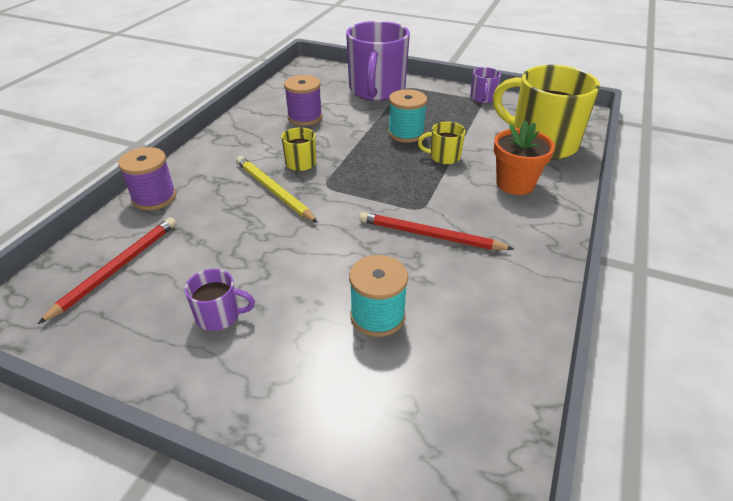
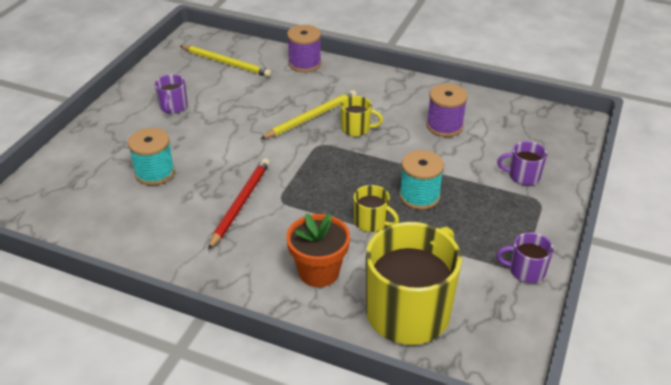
camera: 90 degrees right, 0 degrees up
(117, 268) = (226, 63): red pencil -> yellow pencil
(376, 90) = (523, 176): purple mug -> purple mug, size x0.45
(444, 157) = (371, 222): yellow mug -> yellow mug turned 120 degrees clockwise

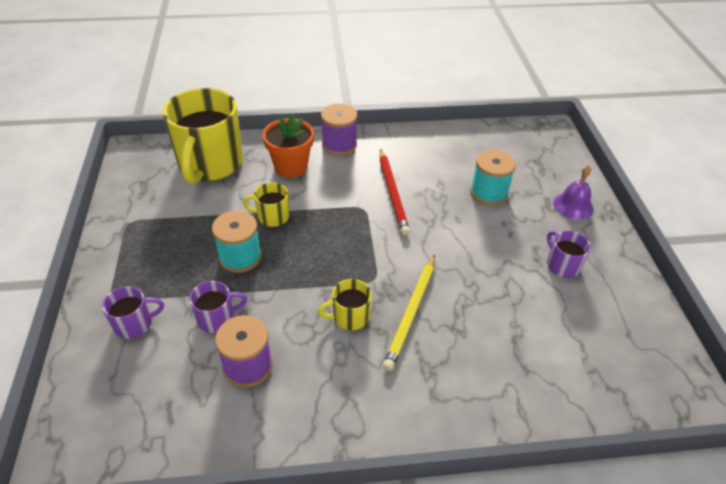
camera: 150 degrees right, 5 degrees up
(102, 138) = (573, 205): none -> purple bell
(226, 63) = (591, 360): yellow pencil -> none
(305, 63) = (498, 409): purple spool -> purple spool (339, 145)
(526, 271) = (122, 221): purple mug -> purple mug (217, 318)

